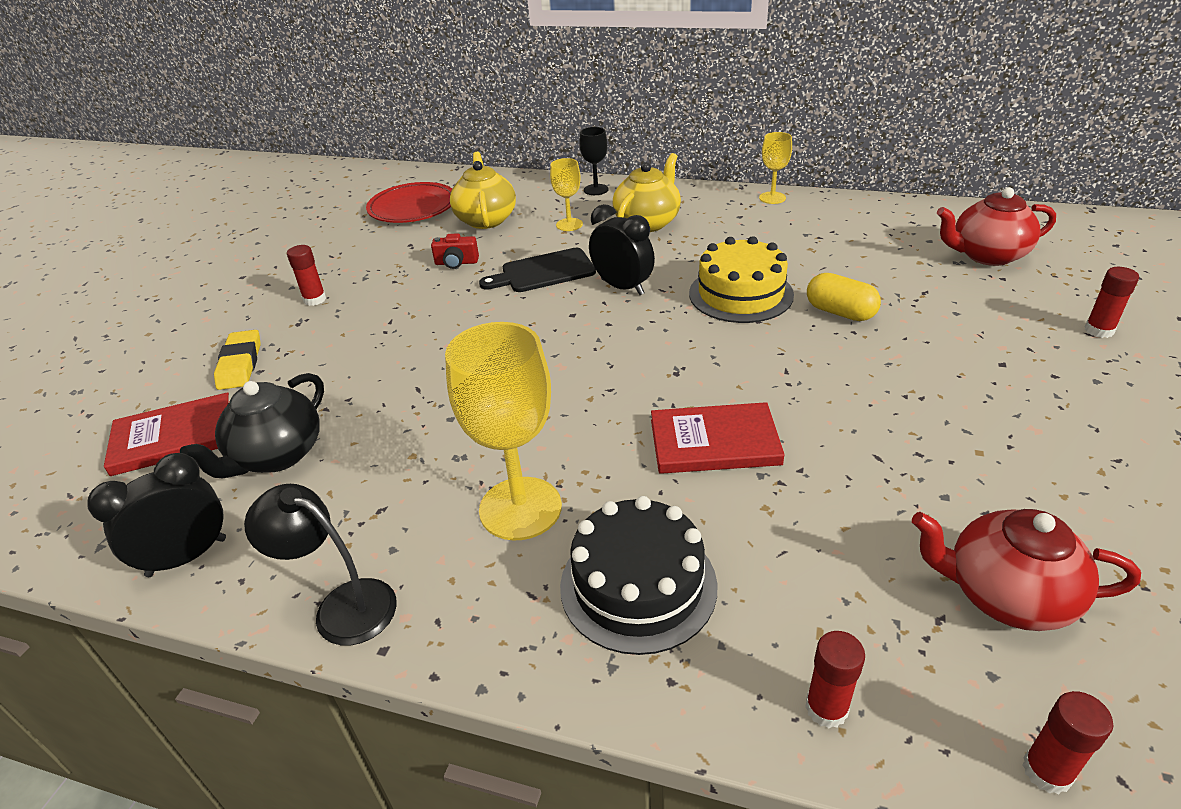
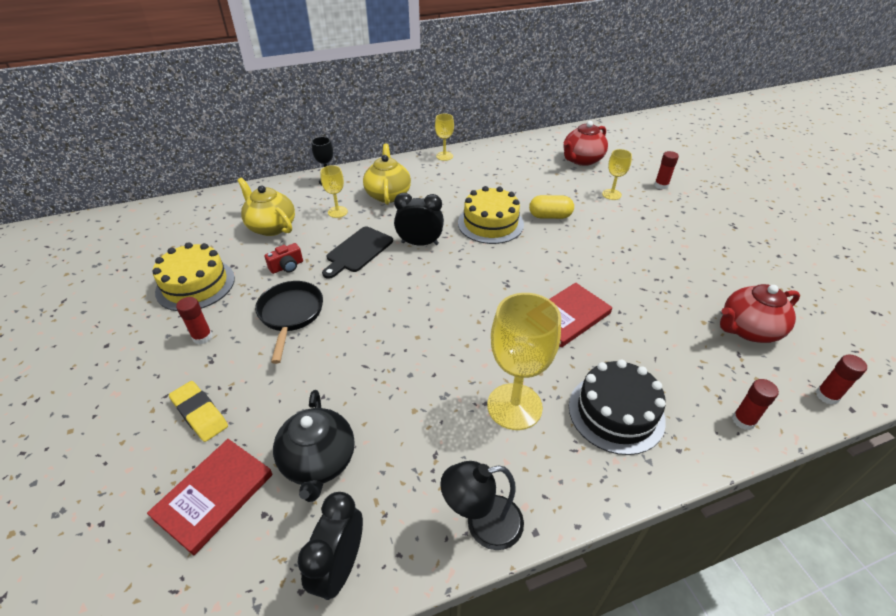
camera: 40 degrees left, 5 degrees up
(360, 251) = (195, 285): none -> yellow cake
(407, 310) = (291, 315): none -> black pan
(413, 208) = (199, 236): red plate -> none
(983, 315) = (611, 194): none -> yellow goblet

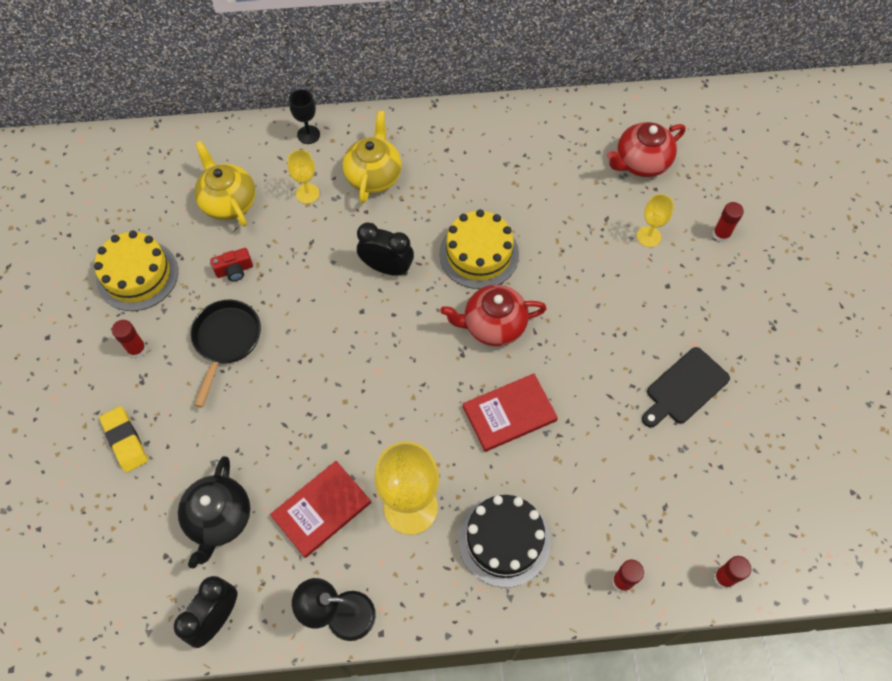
camera: 15 degrees right, 20 degrees up
(214, 495) = (128, 528): red book -> red book (321, 509)
(358, 251) = (315, 264): black cutting board -> black cutting board (684, 388)
(444, 156) = (465, 116): yellow goblet -> none
(550, 216) = (554, 257): yellow capsule -> none
(748, 330) = (694, 479): red teapot -> red teapot (493, 325)

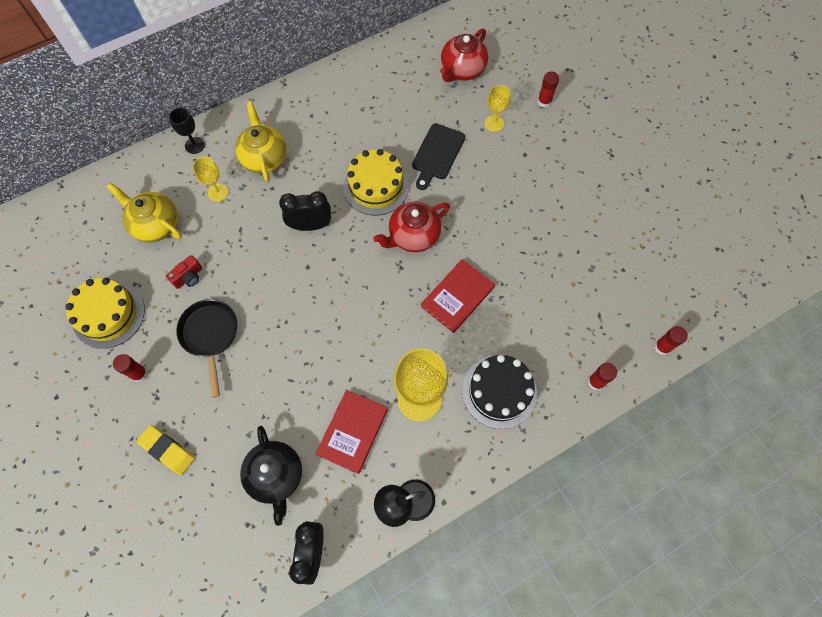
camera: 25 degrees left, 5 degrees up
(684, 388) = (572, 224): black cutting board -> black cutting board (437, 154)

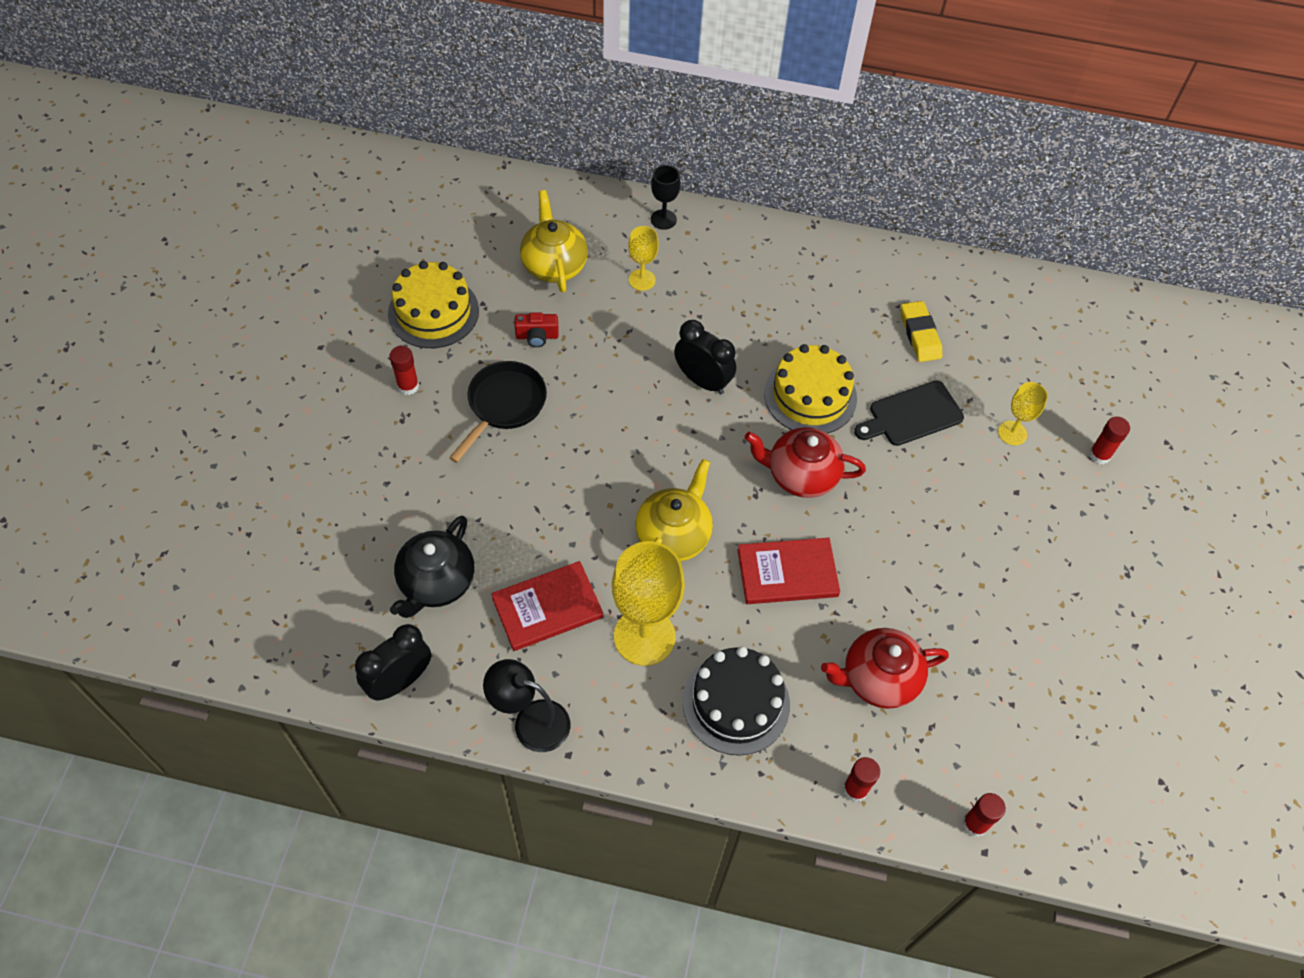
camera: 40 degrees right, 10 degrees down
(167, 450) = (365, 474): yellow eraser -> yellow eraser (920, 334)
(264, 157) = (721, 281): yellow teapot -> yellow teapot (673, 535)
(462, 70) = (1031, 351): red teapot -> red teapot (878, 679)

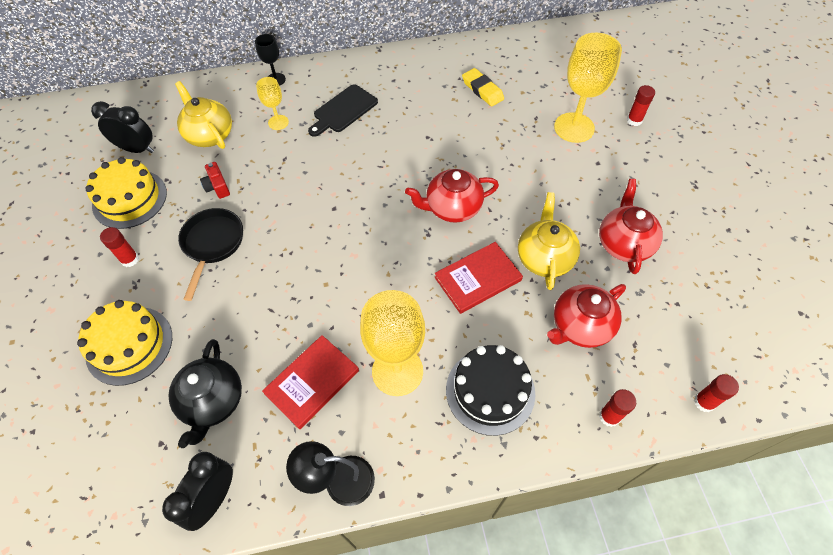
camera: 20 degrees left, 0 degrees up
(537, 336) = (217, 187): red camera -> red camera turned 90 degrees clockwise
(673, 535) = (383, 286): yellow teapot -> yellow teapot (544, 258)
(702, 381) = (352, 172): black clock -> black clock (137, 149)
(810, 396) = (431, 154): yellow cake -> yellow cake (129, 345)
(911, 415) = (504, 141): black cutting board -> black cutting board (343, 110)
(989, 606) = (624, 244): none -> red teapot
(1012, 433) = (574, 127): yellow goblet -> yellow goblet, size x1.93

